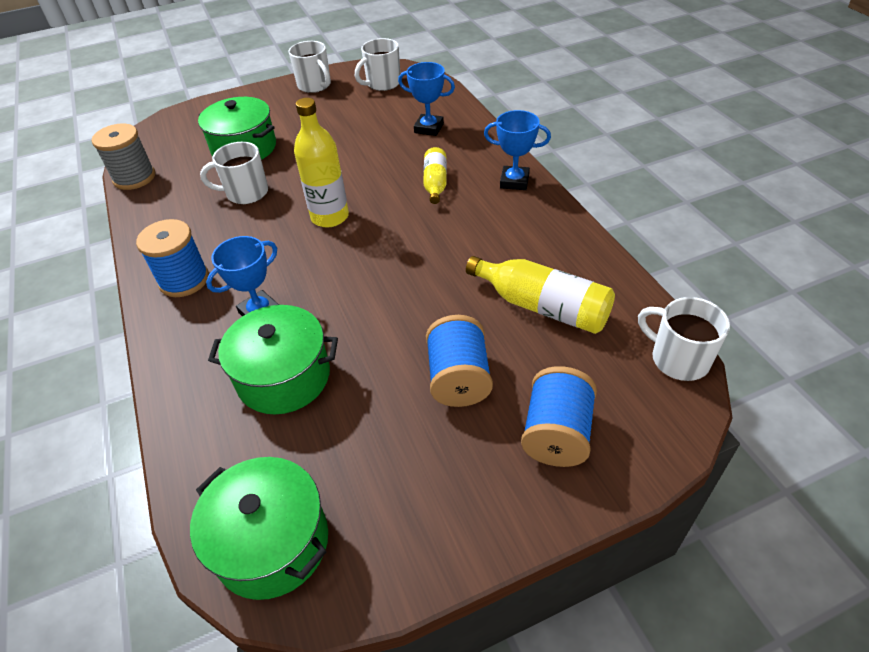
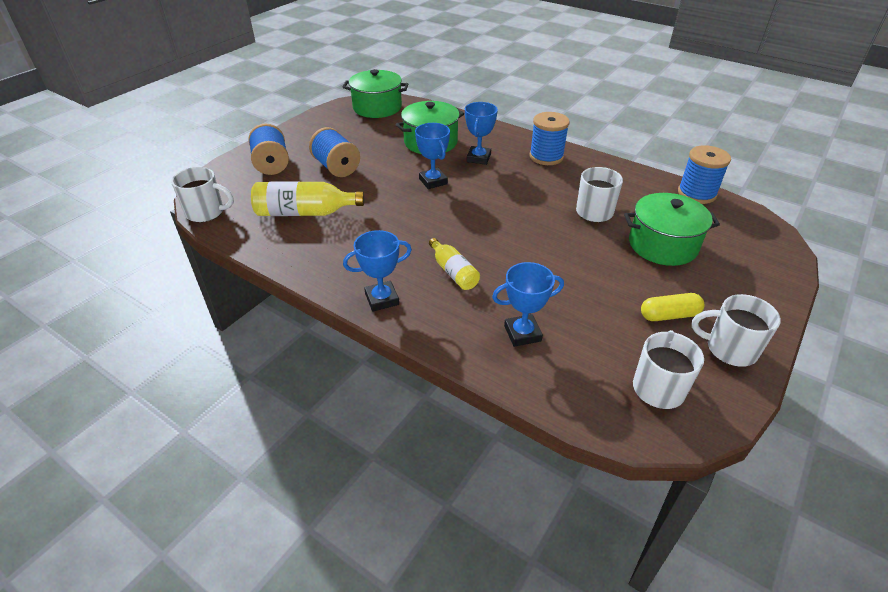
camera: 145 degrees right, 5 degrees down
(134, 178) = (696, 193): grey spool -> blue spool
(320, 109) = (669, 315): none -> yellow capsule
(330, 217) = (508, 217): yellow bottle -> none
(354, 295) = (433, 181): none -> blue trophy

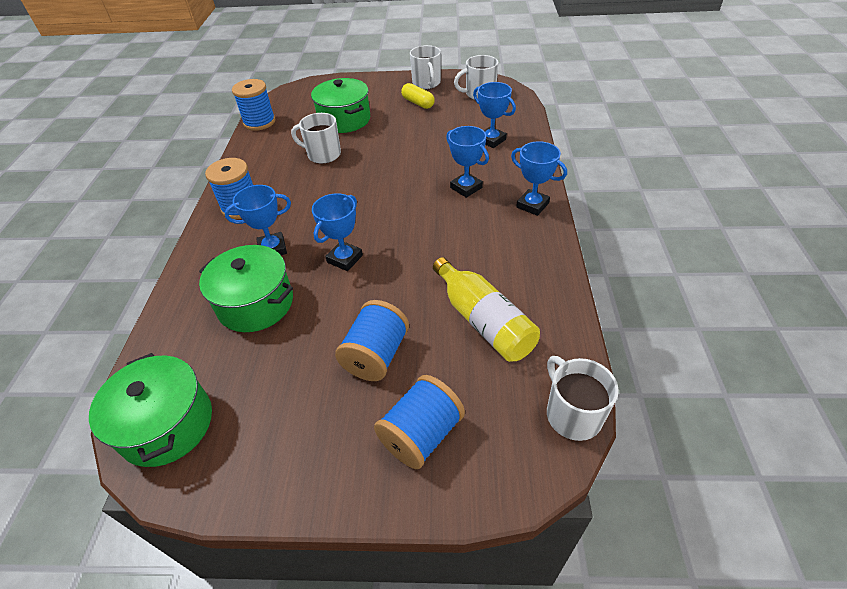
camera: 120 degrees left, 5 degrees up
(453, 272) = (466, 188): yellow bottle -> blue trophy

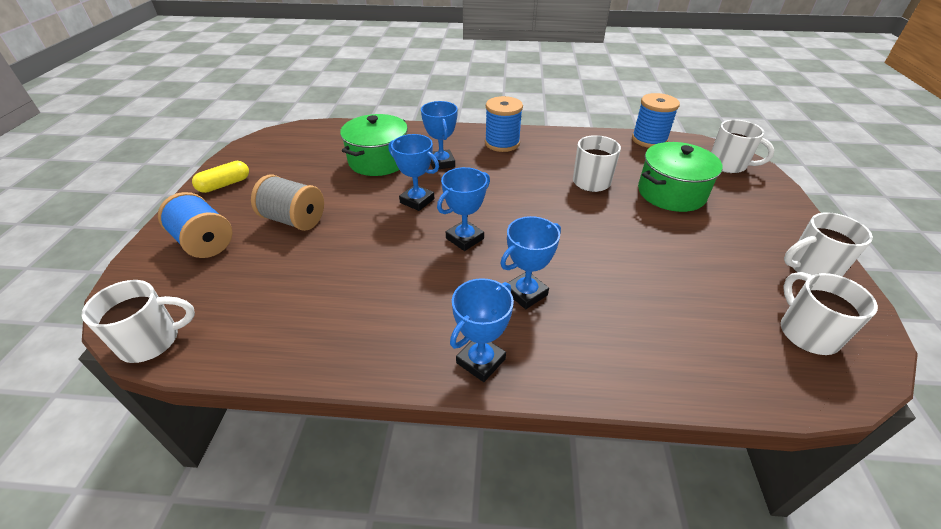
camera: 90 degrees right, 5 degrees down
(167, 424) = (288, 140): green pot -> none
(308, 93) = (728, 165): none -> white mug
(376, 355) = (294, 220): blue spool -> grey spool
(418, 103) = (741, 256): yellow capsule -> yellow capsule (224, 185)
(483, 321) = (297, 288): yellow bottle -> none
(491, 140) = (652, 333): blue trophy -> blue trophy (464, 238)

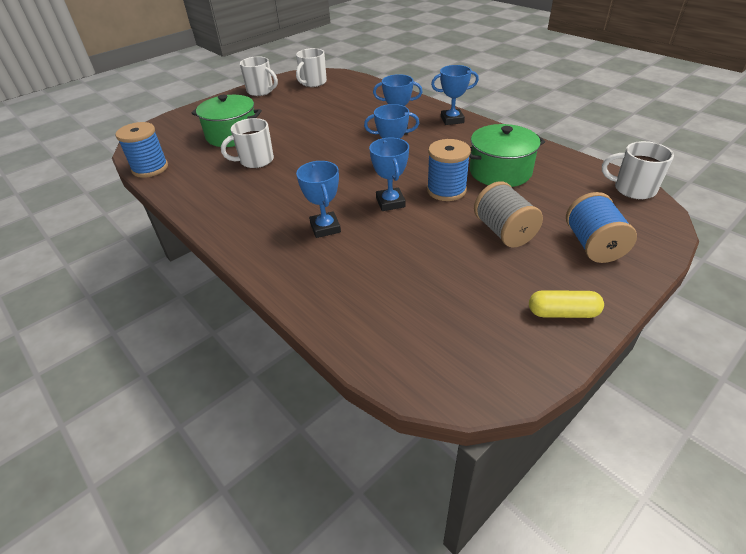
camera: 135 degrees left, 0 degrees up
(378, 160) = (375, 261): green pot -> green pot (500, 171)
(441, 163) = (325, 228): blue trophy -> blue trophy turned 45 degrees counterclockwise
(502, 143) = (245, 222): blue spool -> blue spool (446, 190)
(728, 165) = (163, 133): white mug -> none

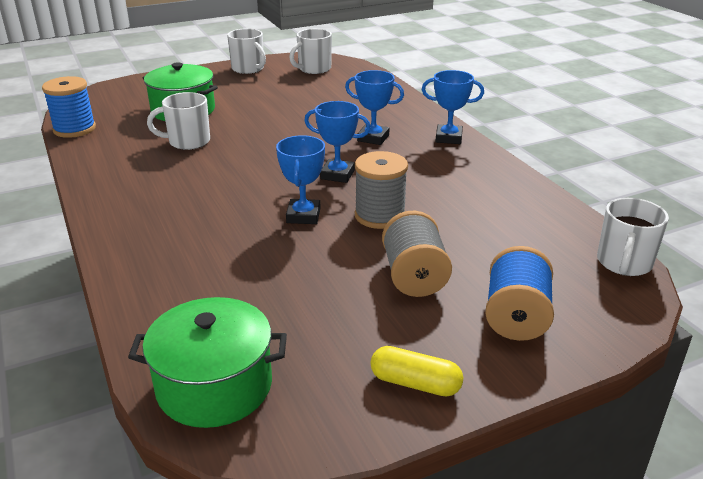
camera: 15 degrees right, 10 degrees down
(325, 228) = (210, 227): blue trophy -> none
(446, 190) = (380, 216): blue spool -> grey spool
(500, 171) = (463, 208): green pot -> green pot (214, 386)
(633, 189) = (624, 263): white mug -> white mug turned 105 degrees counterclockwise

